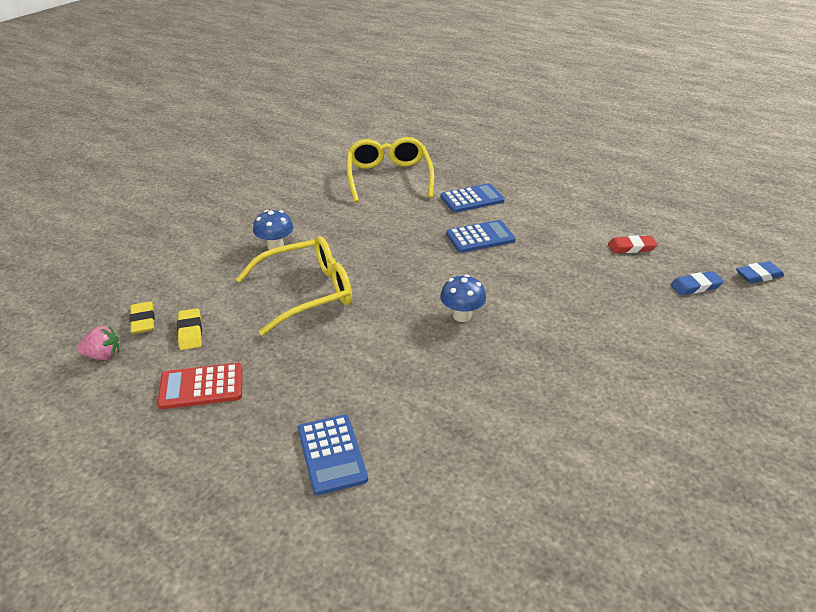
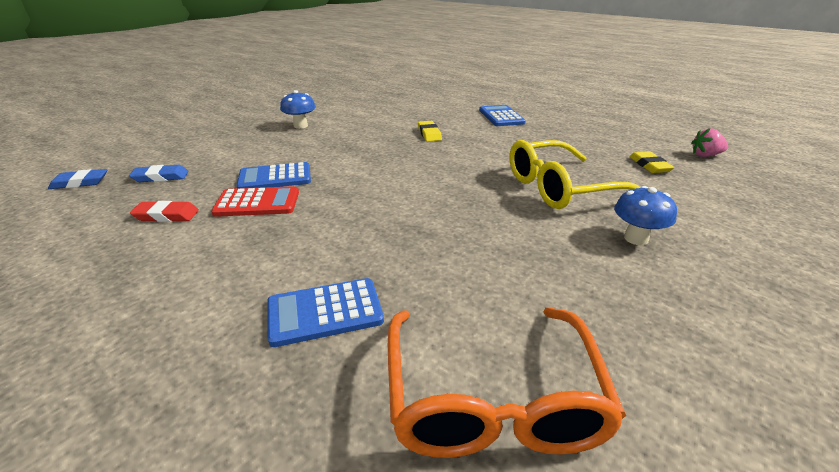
camera: 175 degrees left, 5 degrees down
(143, 320) = (705, 174): yellow eraser -> yellow eraser (429, 134)
(201, 387) = (605, 139): red calculator -> red calculator (257, 203)
(388, 178) = (492, 396): yellow glasses -> orange glasses
(462, 316) = (405, 166): blue mushroom -> blue mushroom (300, 126)
(480, 237) = (349, 237): blue calculator -> blue calculator (275, 178)

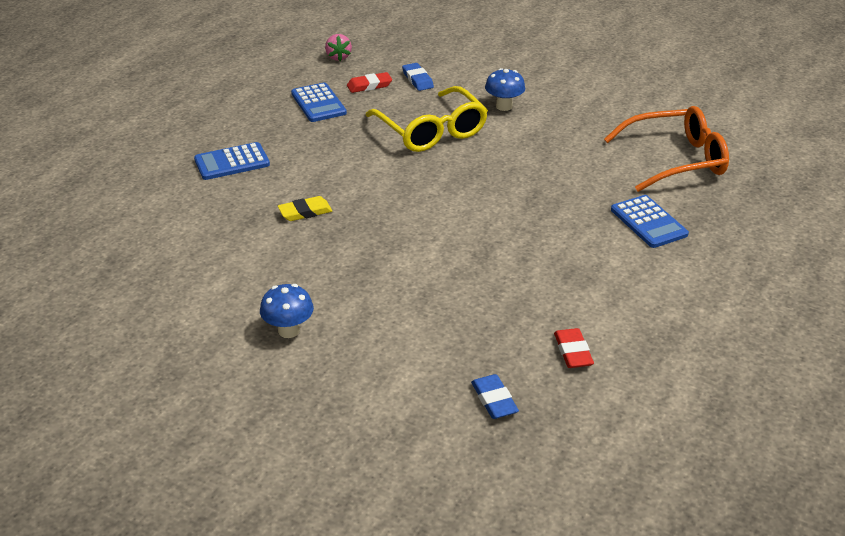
camera: 100 degrees left, 5 degrees up
(80, 182) = (534, 470): blue eraser -> blue eraser (417, 79)
(257, 203) = (524, 298): red calculator -> none
(275, 178) = (465, 303): blue calculator -> blue calculator (318, 103)
(649, 165) = (369, 85): yellow eraser -> red eraser

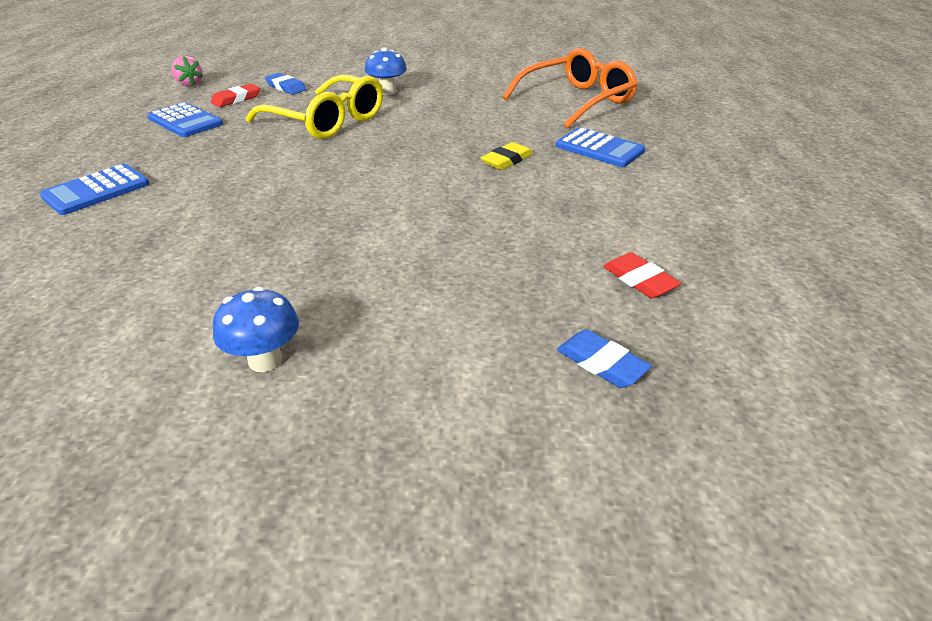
camera: 25 degrees left, 0 degrees up
(305, 212) = (219, 219): yellow eraser -> yellow eraser (506, 160)

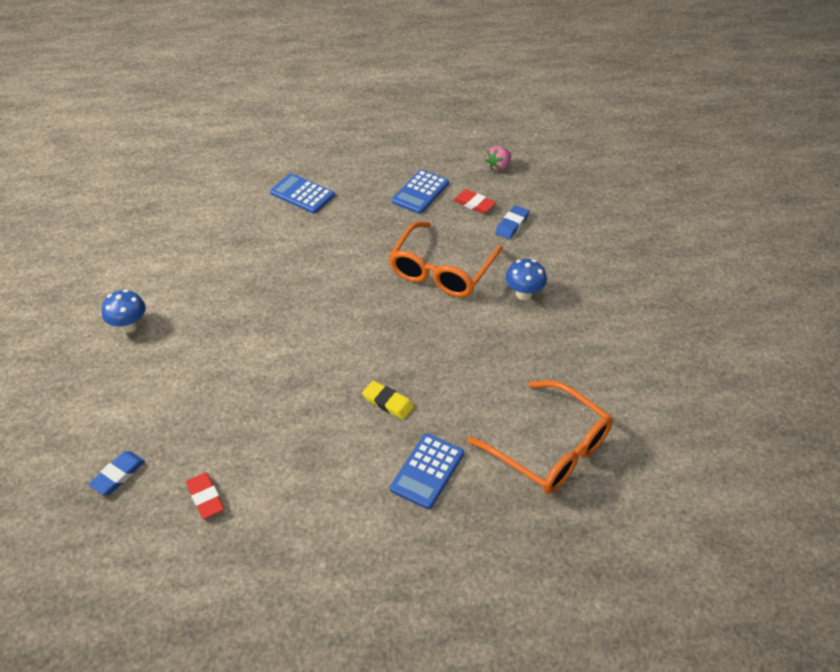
camera: 80 degrees right, 10 degrees up
(326, 121) = (442, 270): yellow glasses -> orange glasses
(639, 280) = (205, 497): red eraser -> red eraser turned 75 degrees counterclockwise

